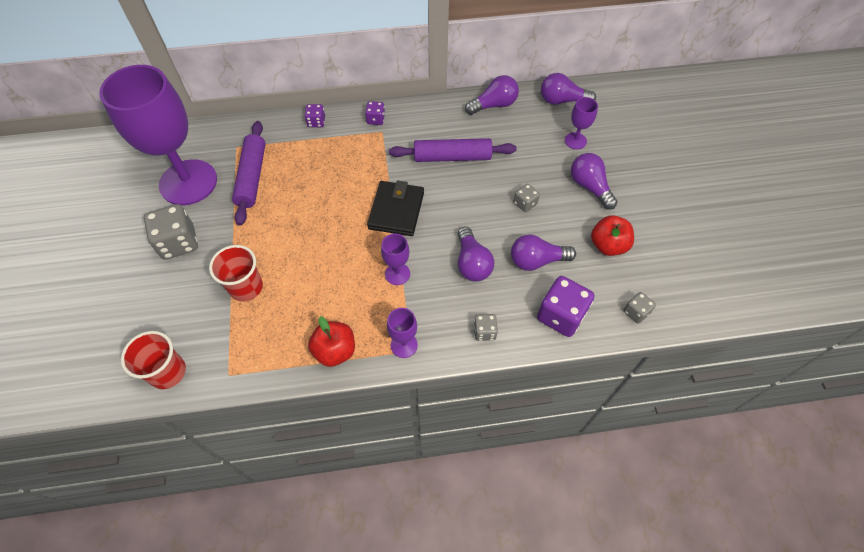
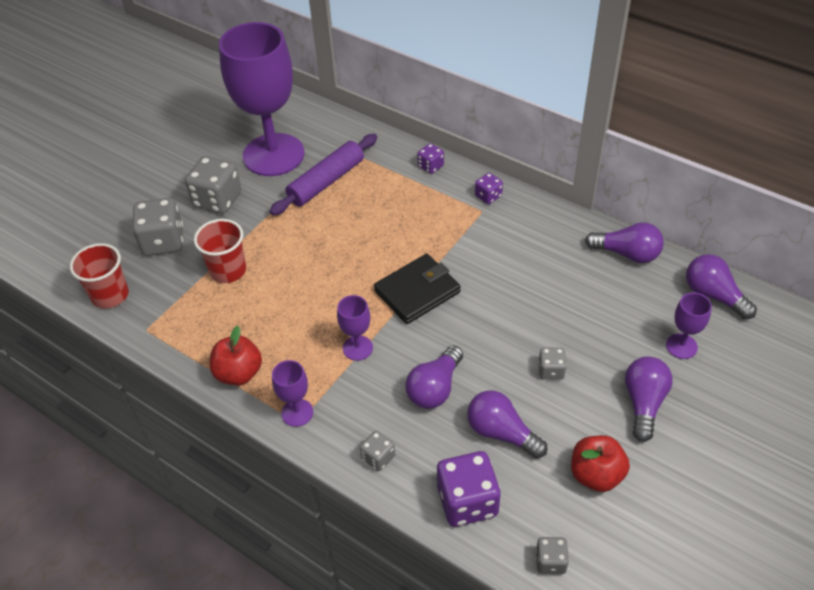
camera: 45 degrees right, 10 degrees down
(168, 302) = (163, 241): none -> grey dice
(452, 157) = (525, 277): purple rolling pin -> none

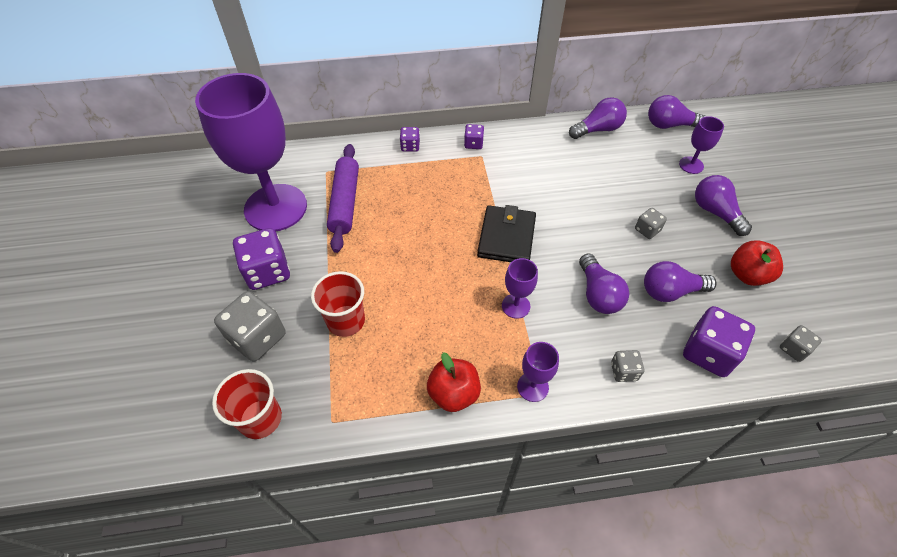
camera: 45 degrees left, 5 degrees up
(217, 200) = (267, 272): grey dice -> purple dice

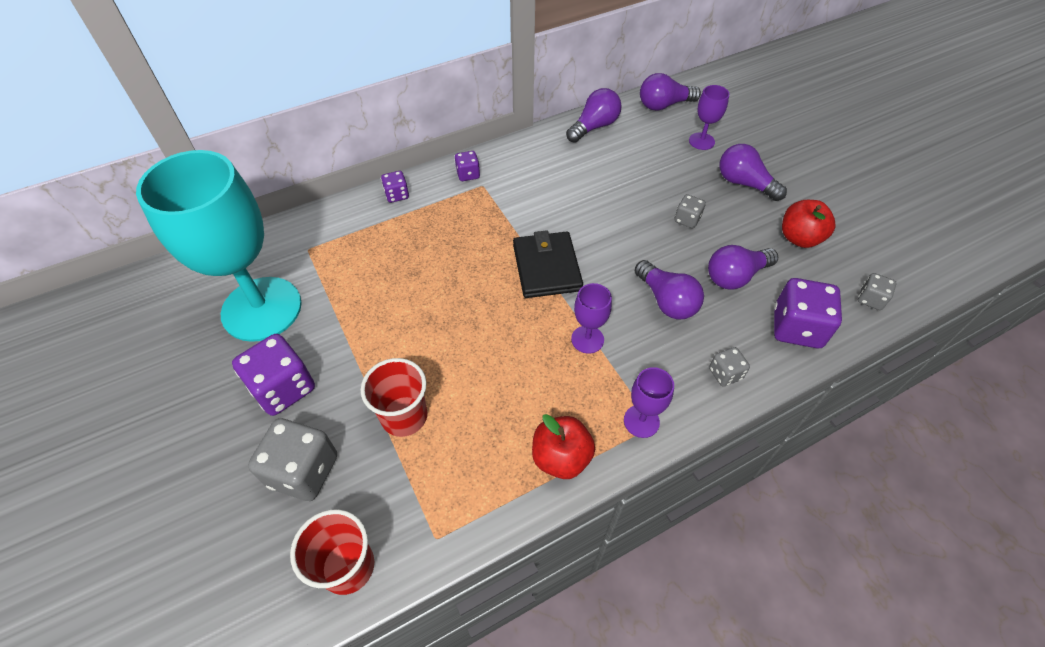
camera: 20 degrees left, 0 degrees up
(276, 208) = (262, 309): purple goblet -> turquoise goblet
(345, 202) = (346, 279): purple rolling pin -> none

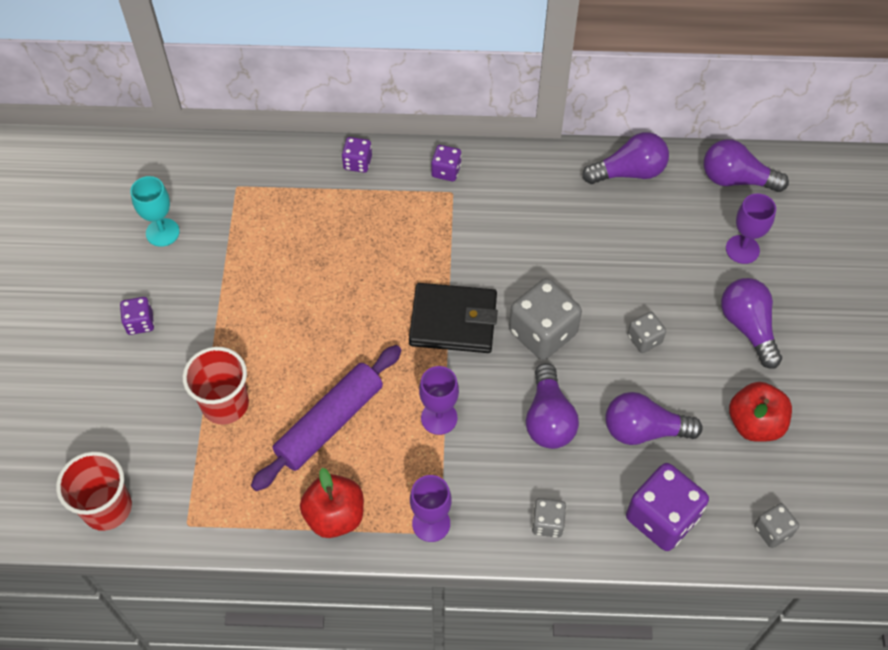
camera: 30 degrees right, 5 degrees up
(262, 309) = (162, 232): turquoise goblet -> turquoise goblet, size x0.41
(283, 388) = (140, 323): purple dice -> purple dice, size x0.52
(303, 471) = (116, 408): grey dice -> grey dice (542, 332)
(504, 386) = (329, 423): none -> purple rolling pin
(547, 267) = (453, 321): black wallet -> black wallet turned 75 degrees clockwise

